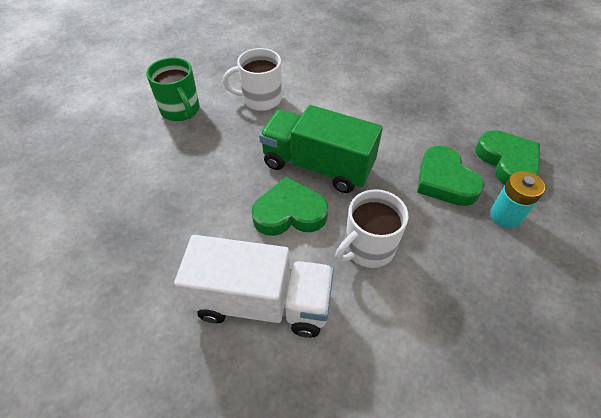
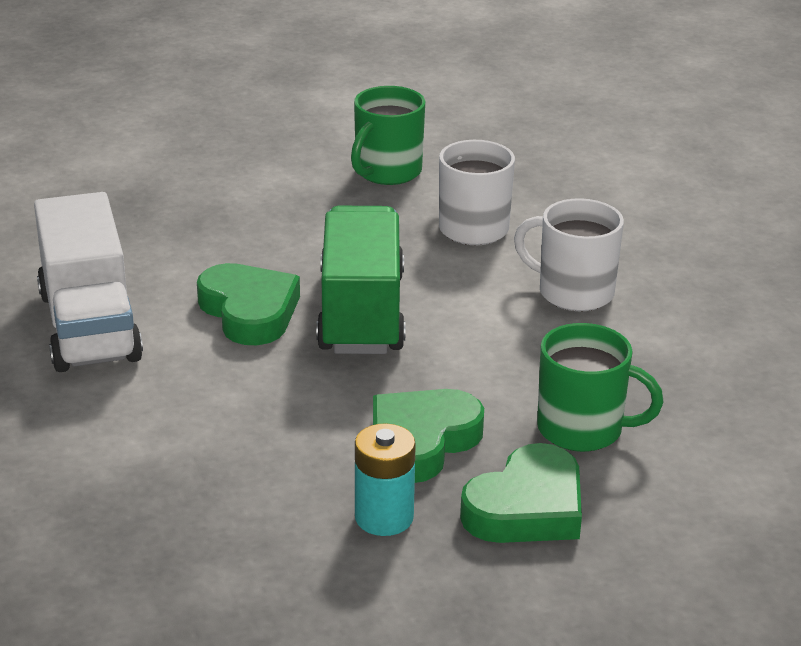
camera: 65 degrees right, 20 degrees down
(368, 248) = (227, 390): white mug -> white mug (573, 292)
(451, 123) = (582, 429): none -> green mug

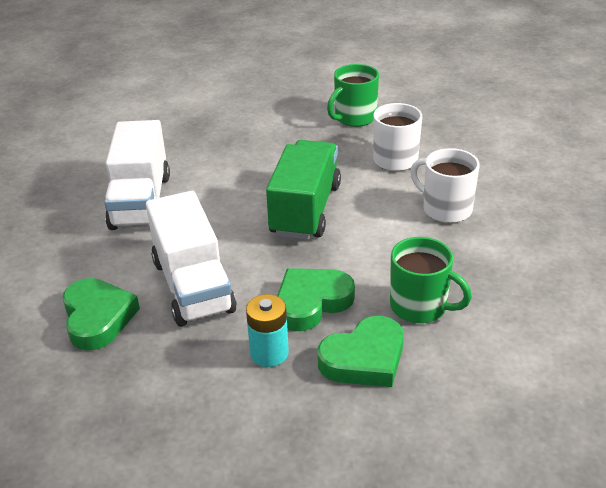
camera: 15 degrees right, 5 degrees up
(228, 439) = (193, 286): none -> white truck
(249, 311) = (238, 201): green heart -> green heart (98, 318)

